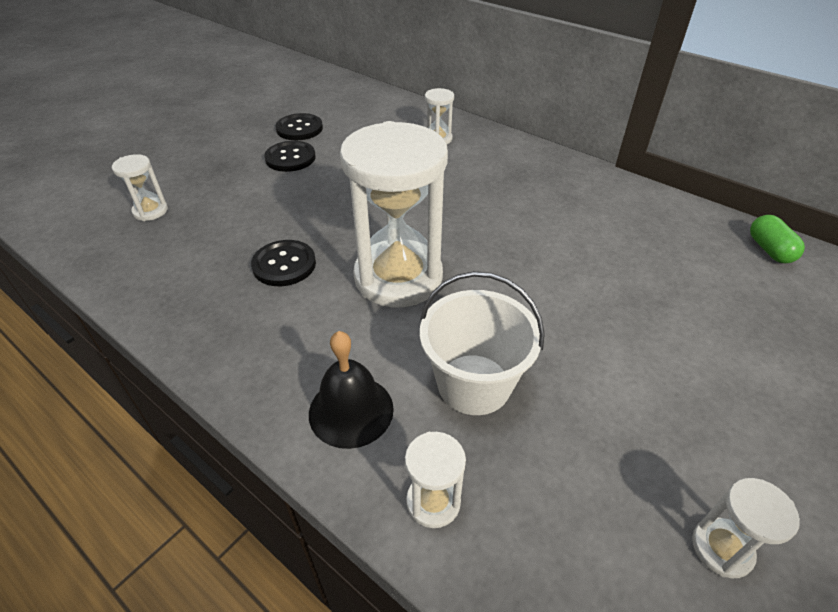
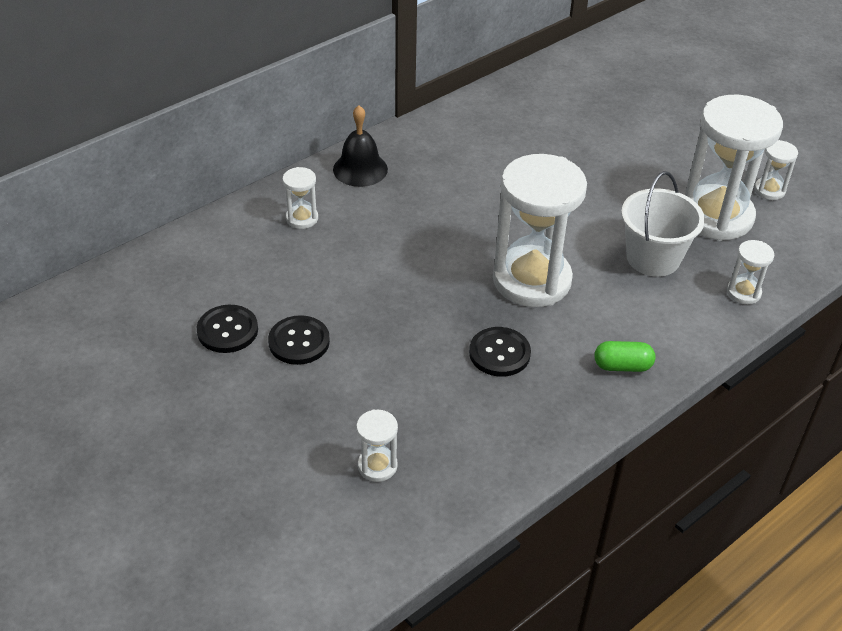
camera: 80 degrees left, 0 degrees up
(351, 410) = (672, 323): black bell -> black bell (360, 169)
(602, 460) = (716, 216): none -> white hourglass
(769, 250) = (536, 81): green capsule -> green capsule (622, 366)

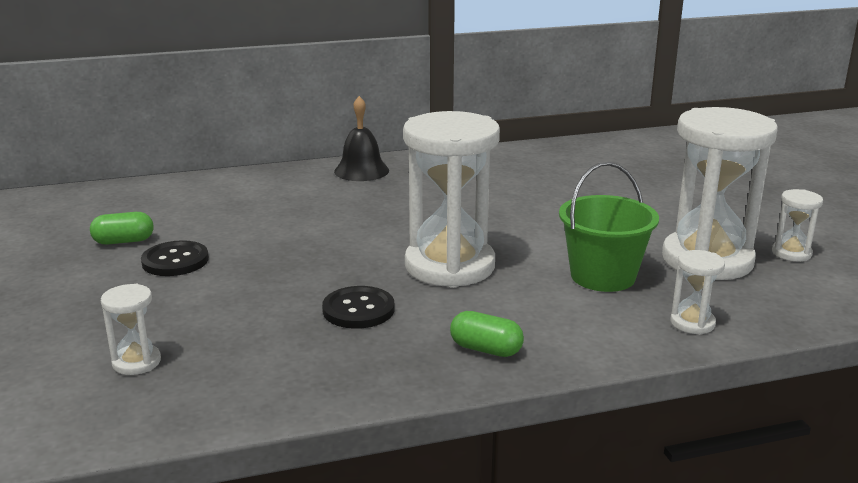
camera: 25 degrees right, 20 degrees down
(227, 330) = (124, 241): black button -> green capsule
(302, 218) = (274, 189): white hourglass -> none
(653, 258) = (602, 276): white bucket -> green bucket

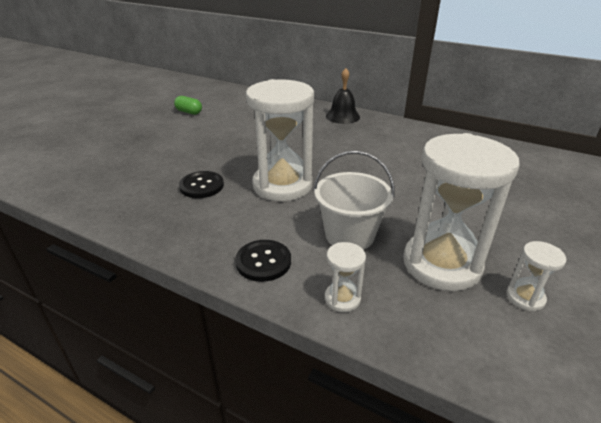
camera: 45 degrees right, 10 degrees up
(136, 362) = (94, 165): white hourglass -> none
(175, 261) = (187, 128): black button -> black button (263, 262)
(486, 349) = (208, 239): green capsule -> none
(602, 276) = (349, 235): green bucket -> white bucket

